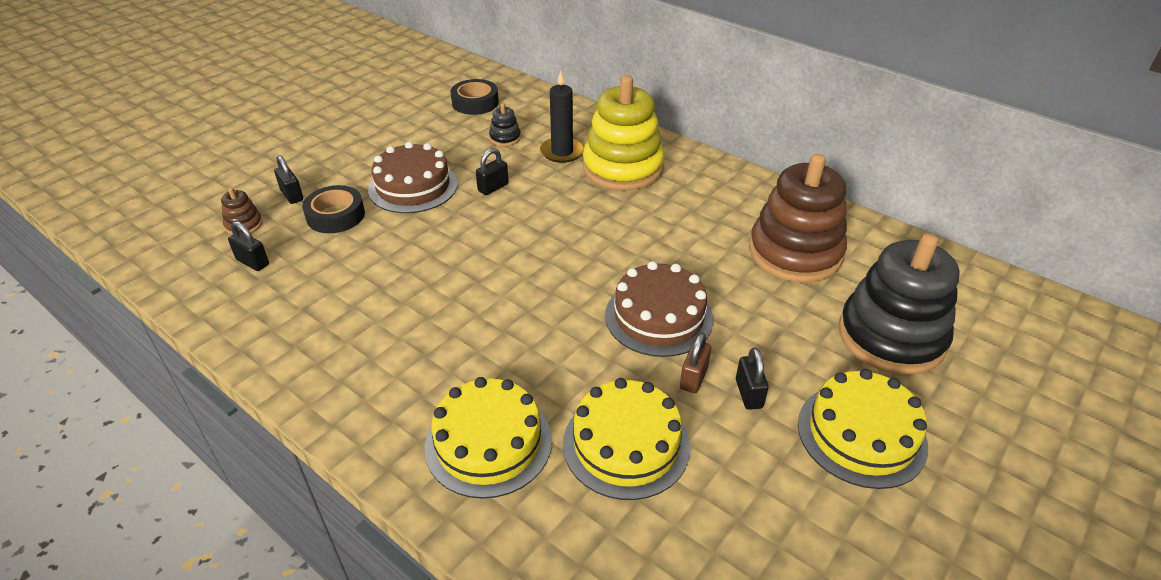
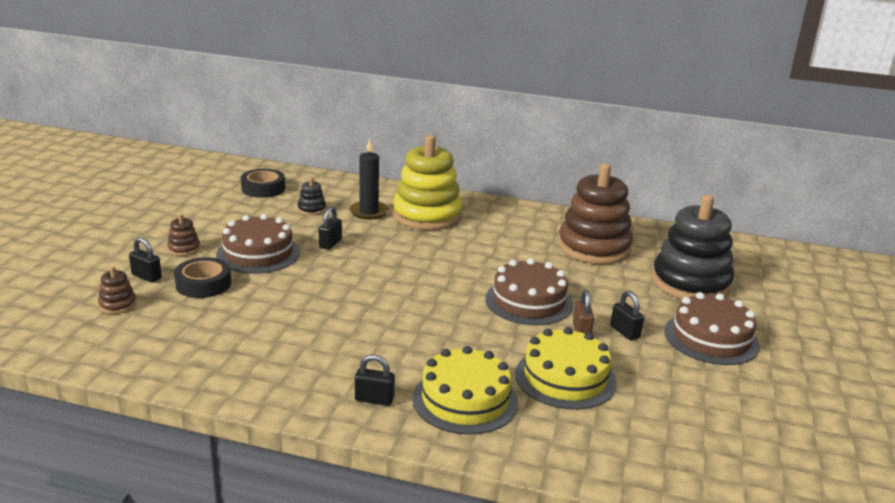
camera: 25 degrees left, 15 degrees down
(252, 262) = (152, 329): black padlock -> black padlock (374, 399)
(348, 167) = (184, 249): none -> brown stacking toy
(861, 434) = (711, 338): yellow cake -> brown cake

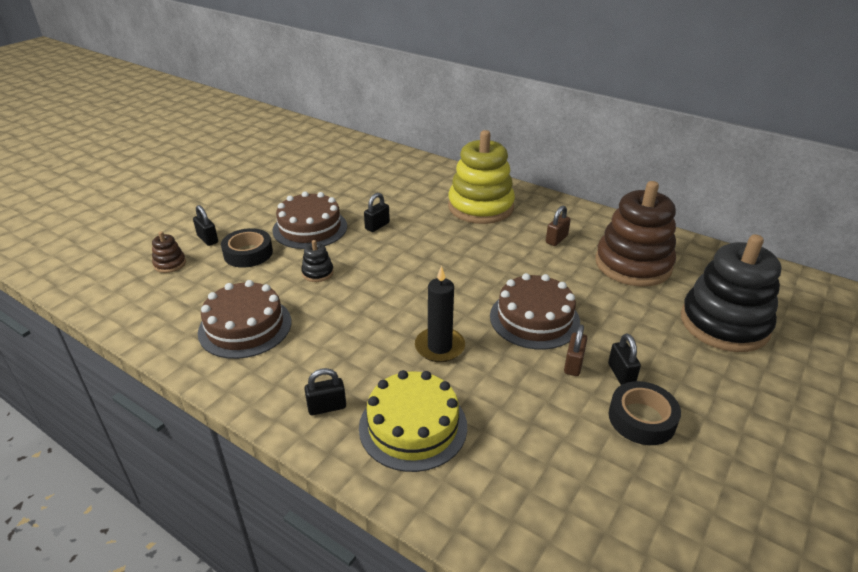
camera: 20 degrees right, 10 degrees up
(184, 249) = (252, 215): brown stacking toy -> none
(263, 188) = (349, 162): black tape -> black tape (642, 419)
(311, 209) = (379, 188): black stacking toy -> black stacking toy (317, 273)
(368, 212) = (428, 197): black candle -> black candle (439, 347)
(374, 399) = (327, 407): black padlock -> black padlock turned 45 degrees counterclockwise
(515, 235) = (556, 239): none -> brown padlock
(565, 378) = (529, 420): yellow cake -> none
(711, 338) = (719, 400): brown cake -> brown cake (245, 327)

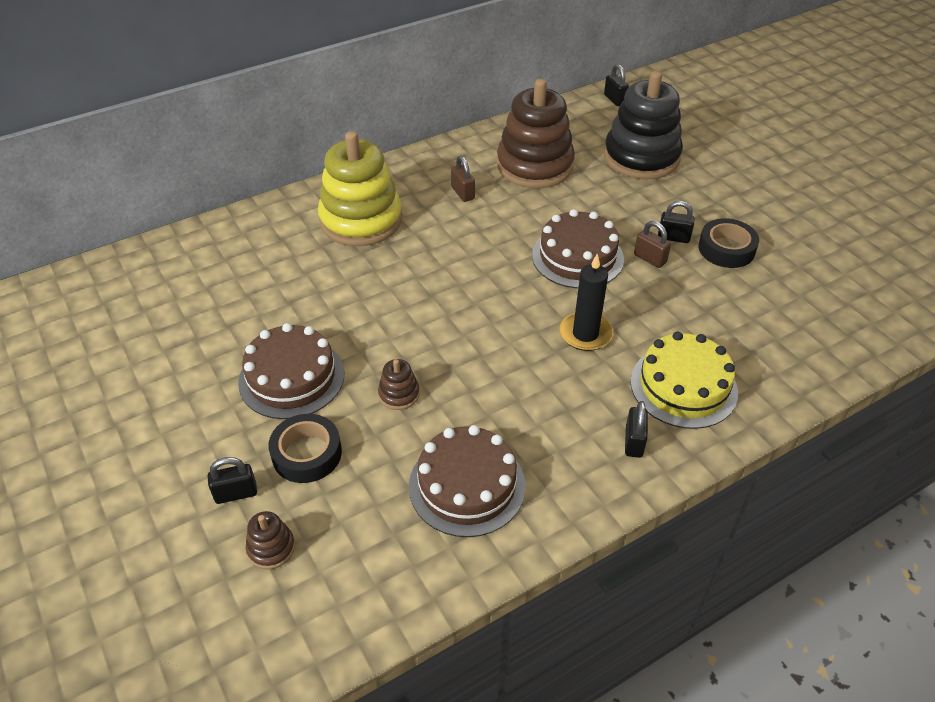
camera: 65 degrees left, 10 degrees up
(317, 273) = (399, 394): black stacking toy -> brown stacking toy
(377, 226) = (335, 315): black padlock -> black padlock (614, 99)

